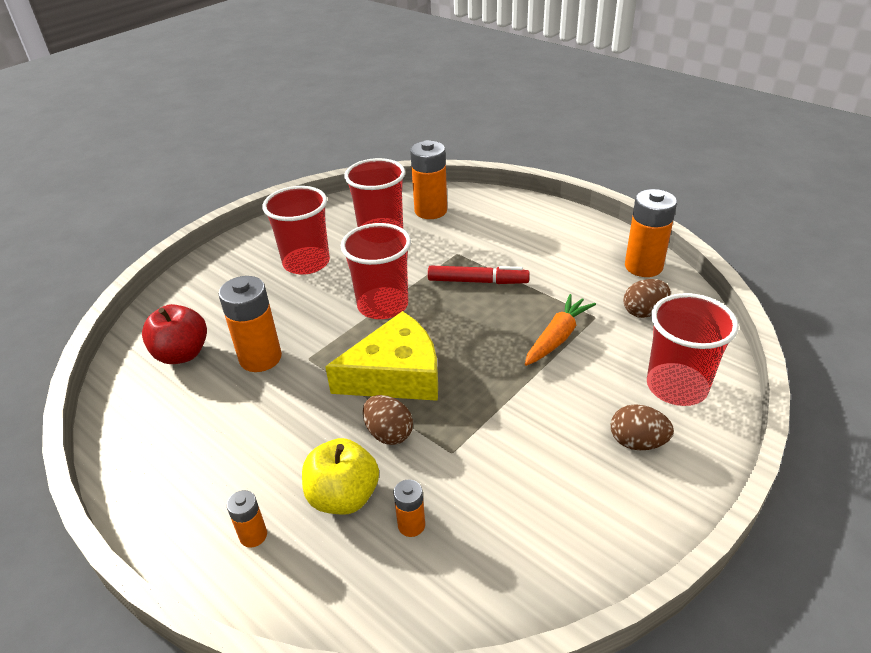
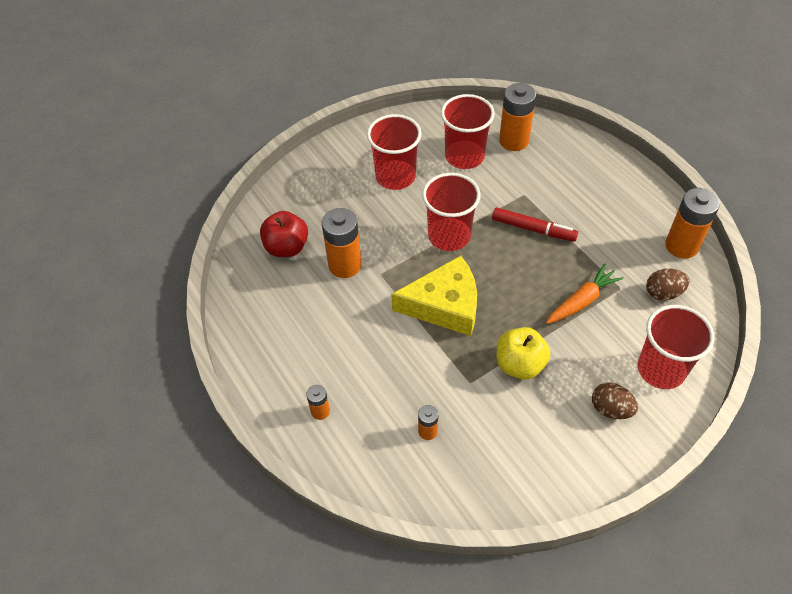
camera: 15 degrees right, 15 degrees up
(343, 497) = (385, 398): yellow apple -> yellow apple (519, 364)
(389, 433) = (428, 355): brown egg -> none

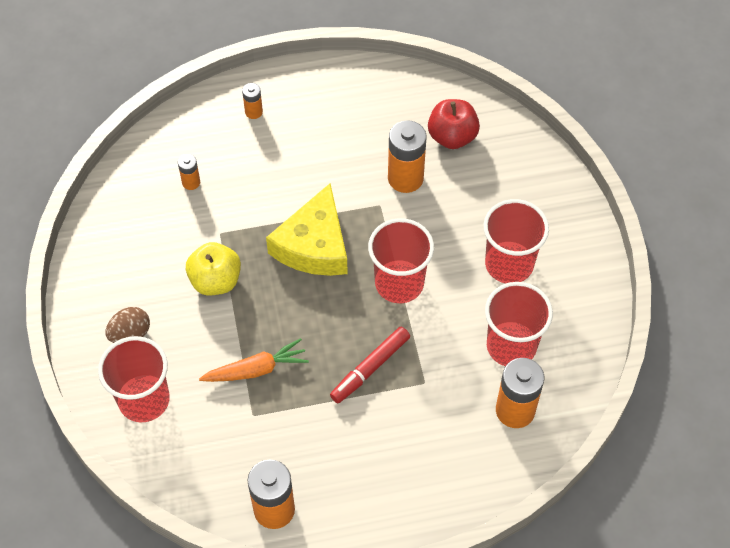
camera: 110 degrees right, 5 degrees up
(582, 301) = (256, 369): orange carrot -> orange carrot turned 90 degrees counterclockwise
(663, 293) = (225, 453): brown egg -> none

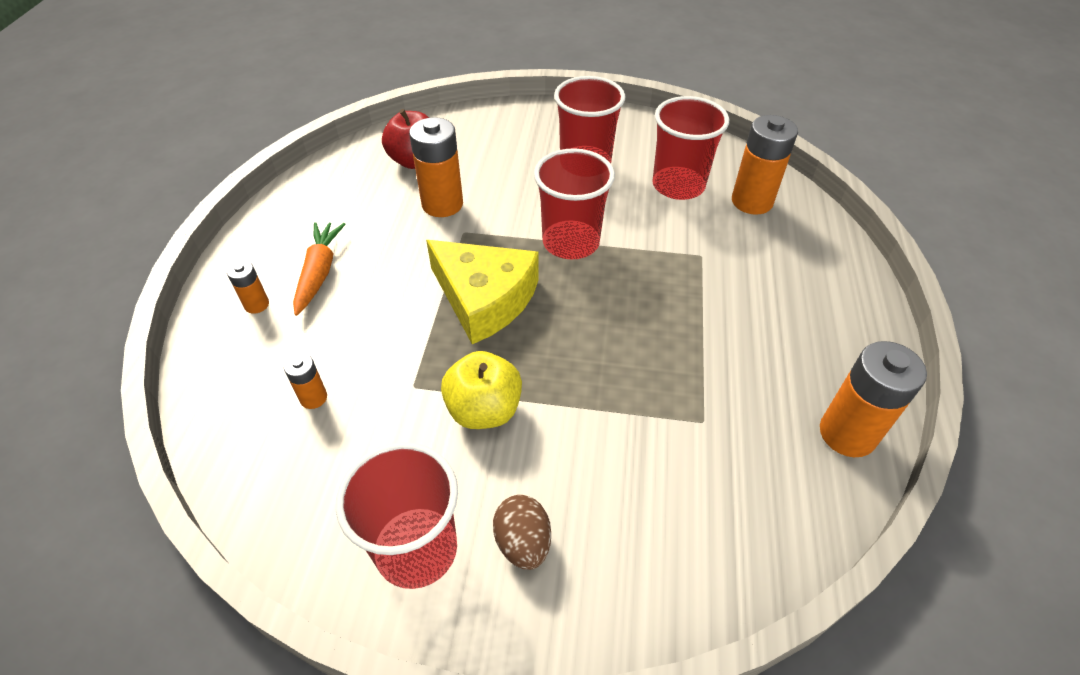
camera: 70 degrees left, 10 degrees down
(144, 400) = (643, 552): red cup -> red cup (416, 549)
(256, 369) = (637, 400): orange carrot -> orange carrot (319, 272)
(370, 368) = (670, 293): red marker -> none

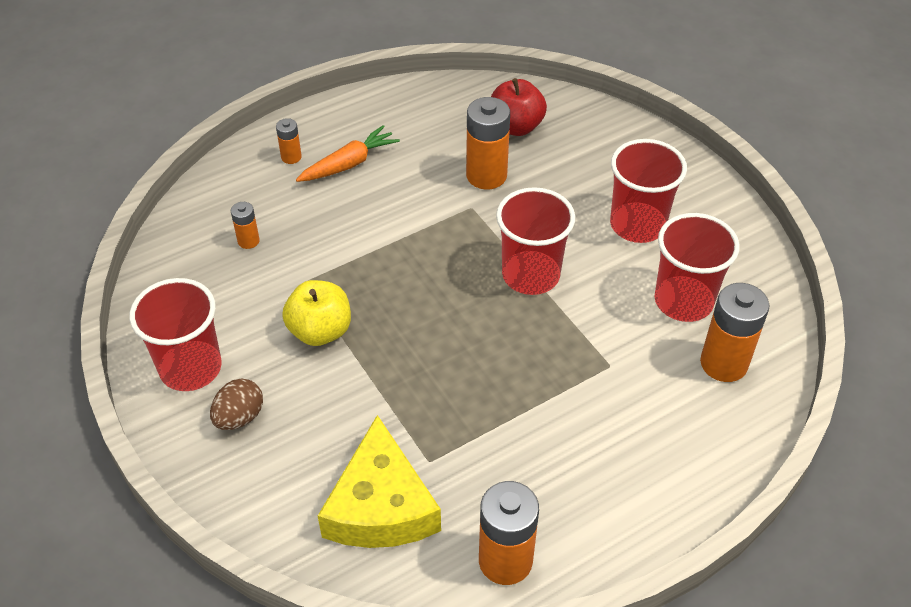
camera: 50 degrees right, 0 degrees up
(484, 298) = (417, 264): yellow cheese -> yellow cheese (380, 506)

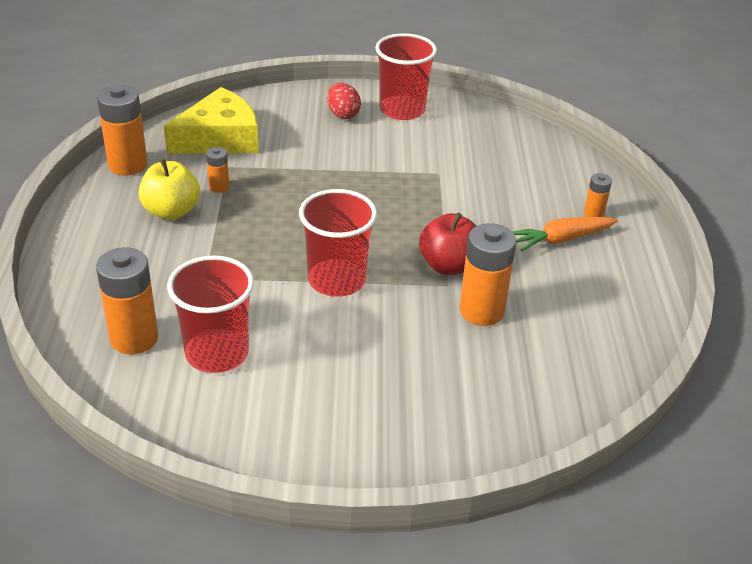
camera: 120 degrees right, 10 degrees down
(239, 417) = (343, 114): brown egg -> red egg
(248, 241) = (505, 163): orange battery -> orange battery (219, 187)
(320, 331) = (383, 164): yellow apple -> yellow apple (171, 211)
(349, 164) = (561, 239): orange carrot -> orange carrot turned 75 degrees clockwise
(380, 506) = (220, 138): yellow cheese -> yellow cheese turned 120 degrees clockwise
(516, 127) = (540, 364): red apple -> red apple (448, 265)
(637, 225) = (330, 376): red cup -> none

